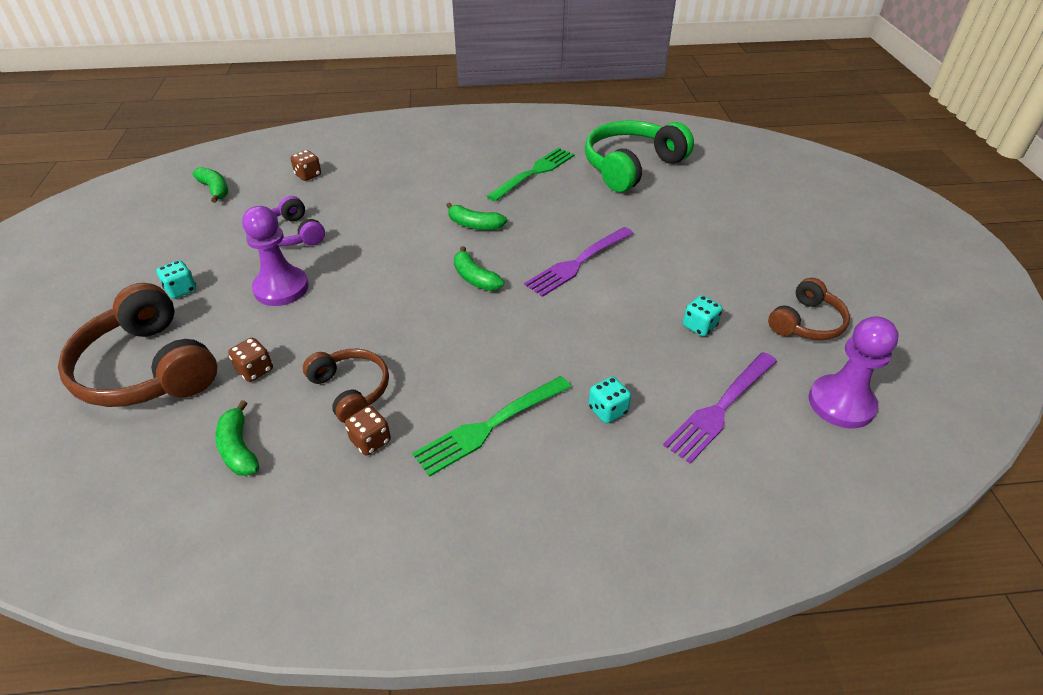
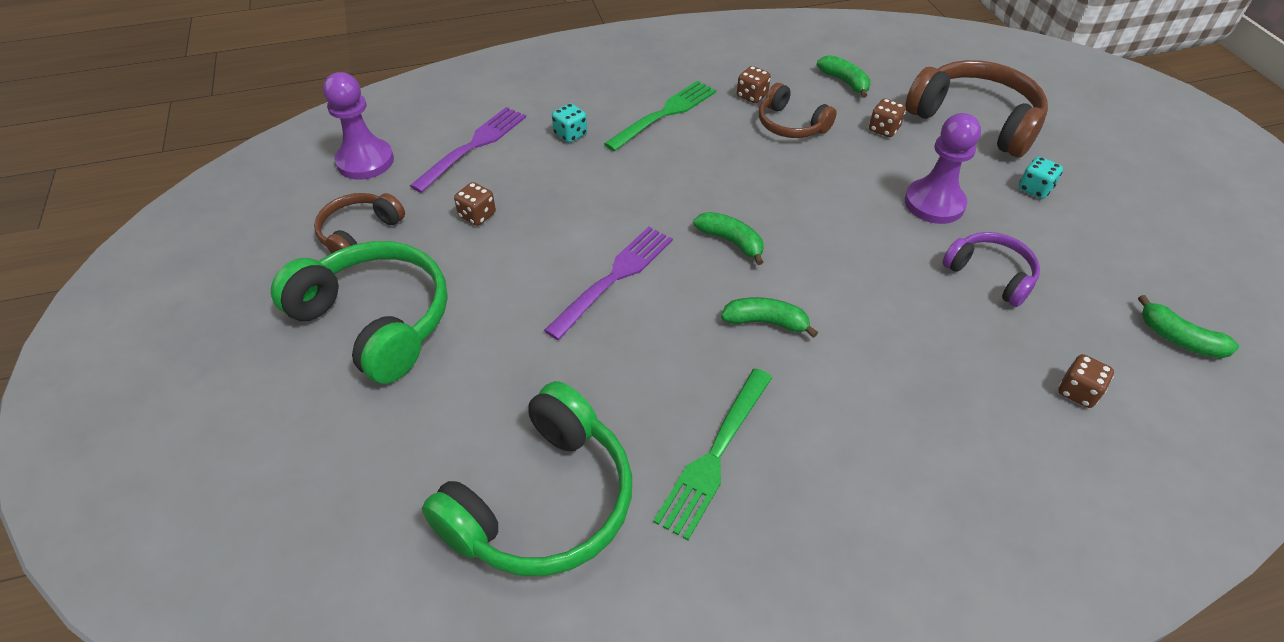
camera: 170 degrees right, 5 degrees up
(699, 326) = (477, 215): turquoise dice -> brown dice
(760, 255) = (376, 321): none -> green headphones

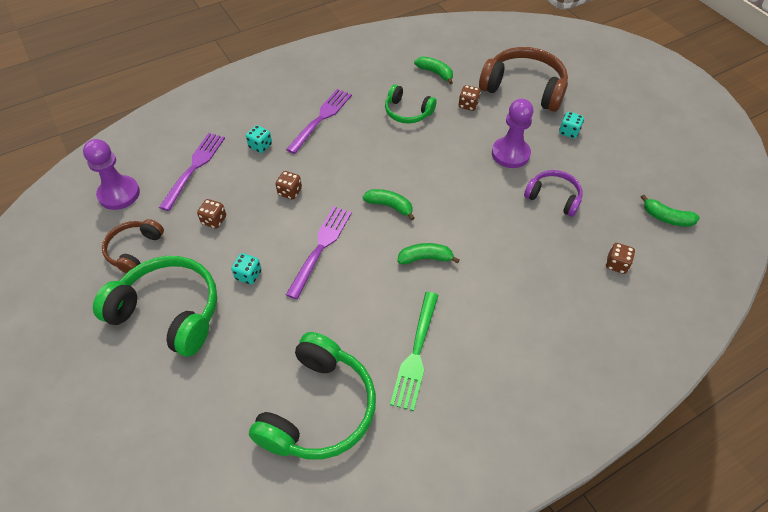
camera: 15 degrees left, 5 degrees up
(500, 294) = (248, 275): none -> turquoise dice
(664, 114) = (321, 118): green fork -> purple fork
(752, 96) = (376, 94): brown dice -> brown dice (290, 192)
(791, 125) = (407, 112): brown headphones -> green headphones

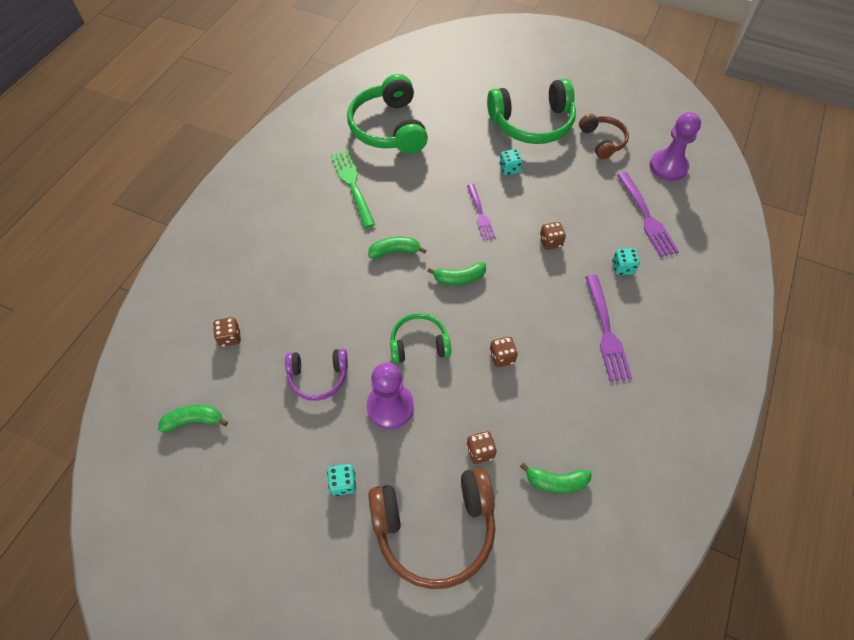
camera: 145 degrees right, 5 degrees up
(214, 220) = (578, 188): brown dice -> brown dice (502, 357)
(321, 247) = (480, 214): purple fork -> purple fork, size x0.67
(407, 112) = (534, 396): green headphones -> green headphones (419, 344)
(425, 258) = (395, 251): green banana -> green banana turned 150 degrees counterclockwise

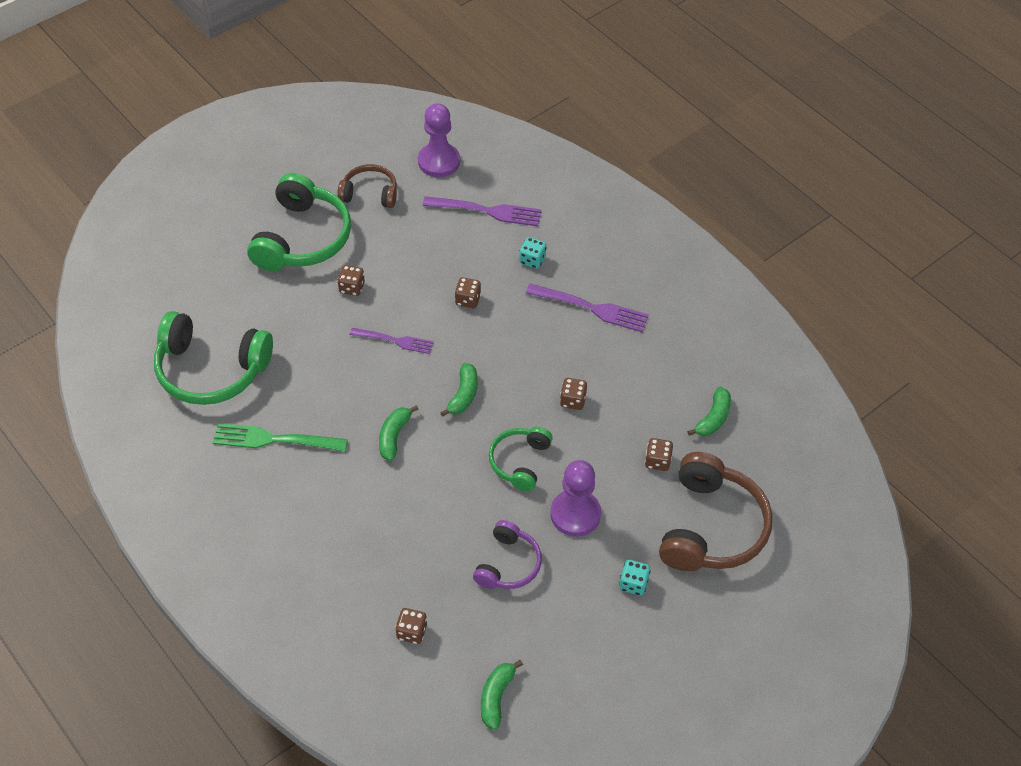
camera: 65 degrees left, 5 degrees down
(509, 169) = (352, 288): turquoise dice -> brown dice

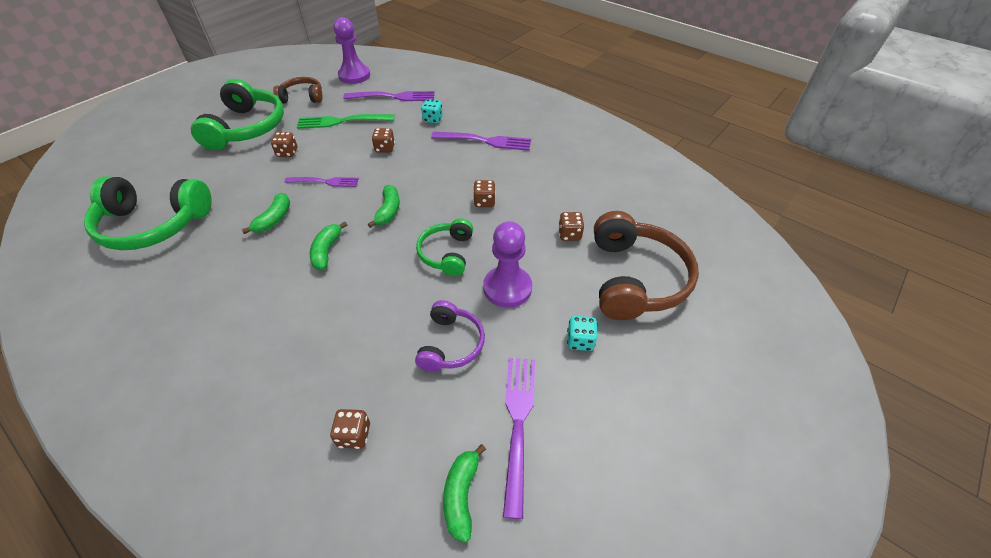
camera: 10 degrees left, 5 degrees down
(274, 439) = (209, 271): green fork -> green fork (342, 121)
(556, 649) = (518, 423): none -> purple fork
(713, 418) = (605, 197): green banana -> green banana (274, 219)

